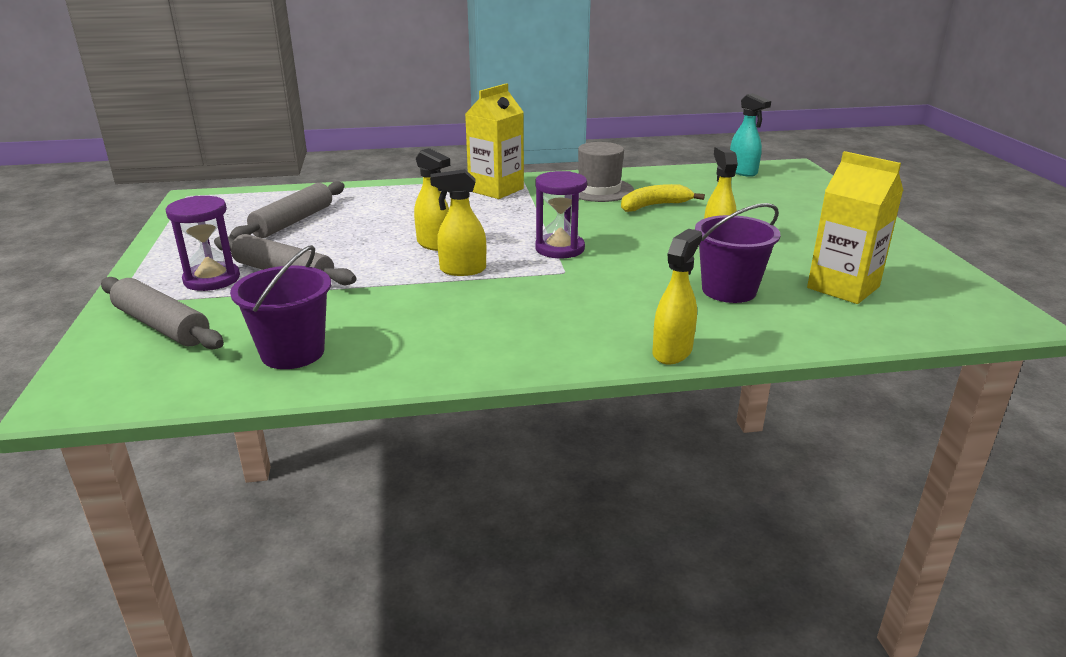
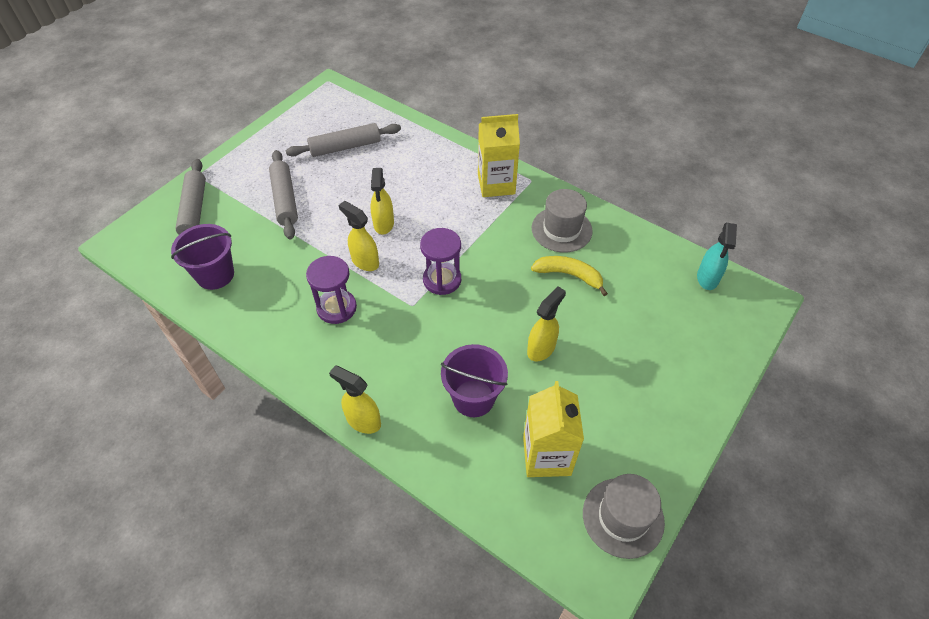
camera: 45 degrees right, 25 degrees up
(212, 279) = (251, 182): purple hourglass -> purple hourglass (336, 308)
(672, 352) = (363, 421): yellow spray bottle -> yellow spray bottle turned 135 degrees counterclockwise
(950, 285) = (623, 517): none -> grey hat

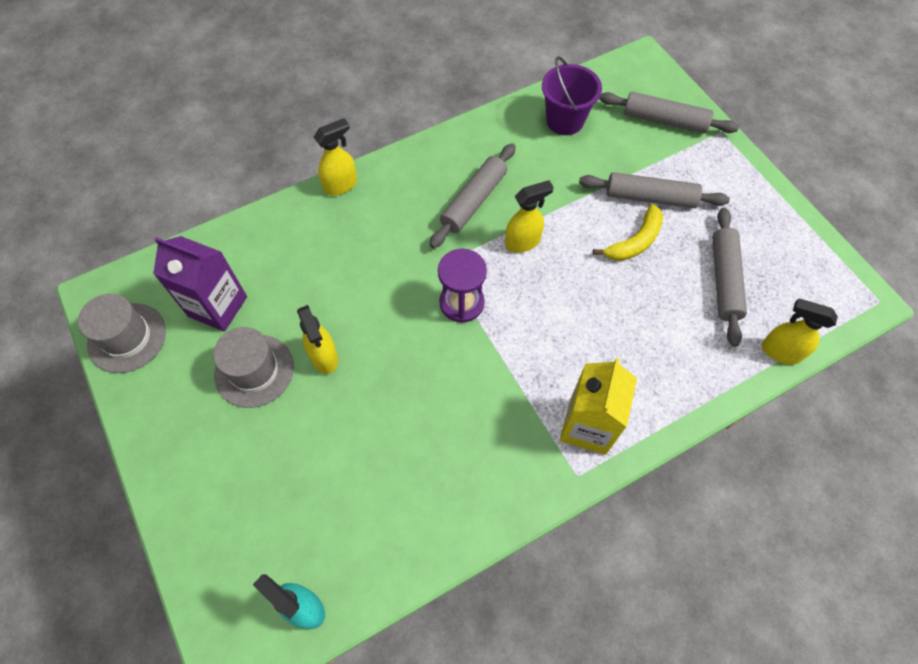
camera: 115 degrees right, 10 degrees up
(336, 308) = (474, 201): purple hourglass -> grey rolling pin
(383, 224) = (570, 276): yellow spray bottle -> yellow spray bottle (780, 351)
(473, 398) = (309, 274): purple bucket -> none
(546, 455) = (218, 306): yellow carton -> purple carton
(561, 229) = (473, 467): grey hat -> grey hat (254, 370)
(569, 275) = (400, 436): yellow banana -> yellow banana (635, 241)

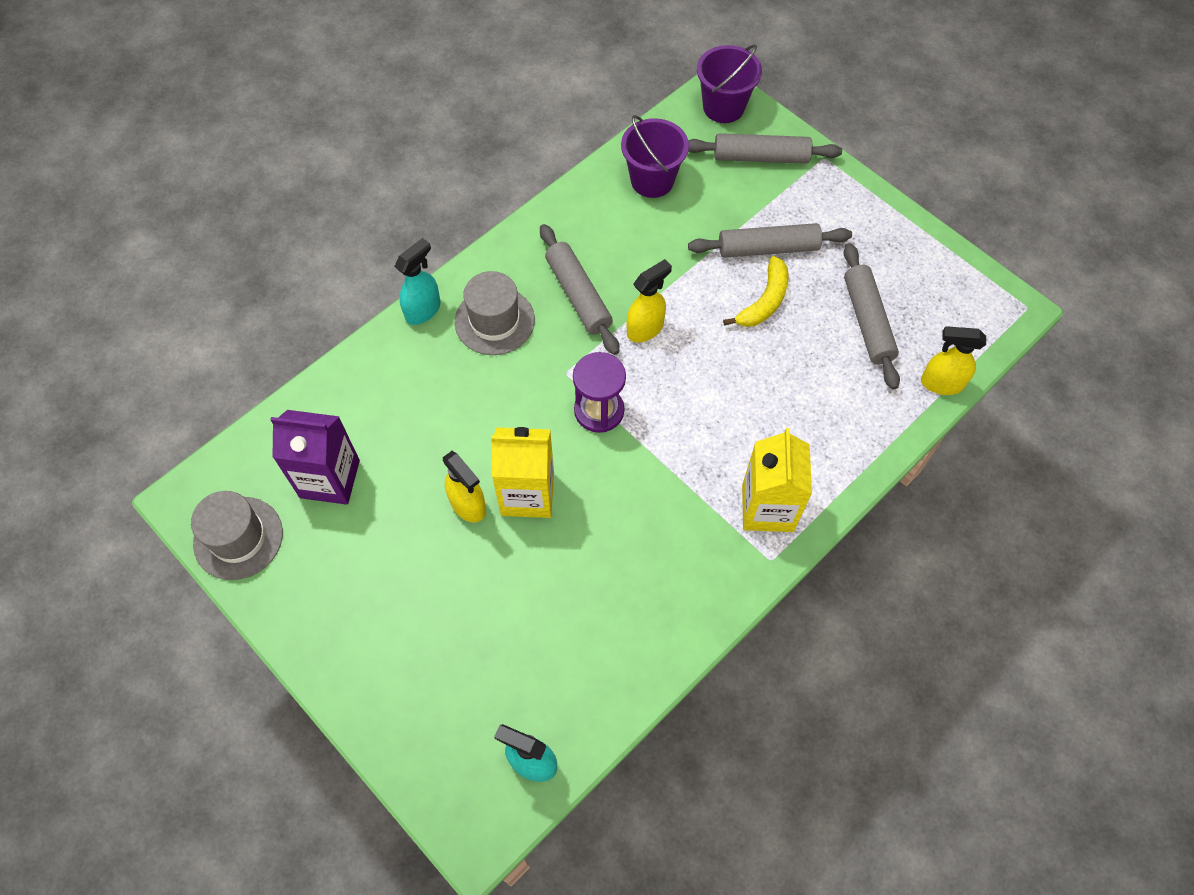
camera: 15 degrees left, 0 degrees up
(254, 370) = (396, 538): grey hat -> grey hat (494, 321)
(341, 185) = (423, 310): yellow spray bottle -> turquoise spray bottle
(378, 360) = (527, 494): none -> yellow carton
(474, 201) = (578, 295): grey rolling pin -> grey rolling pin turned 45 degrees counterclockwise
(643, 73) = (723, 107): none -> purple bucket

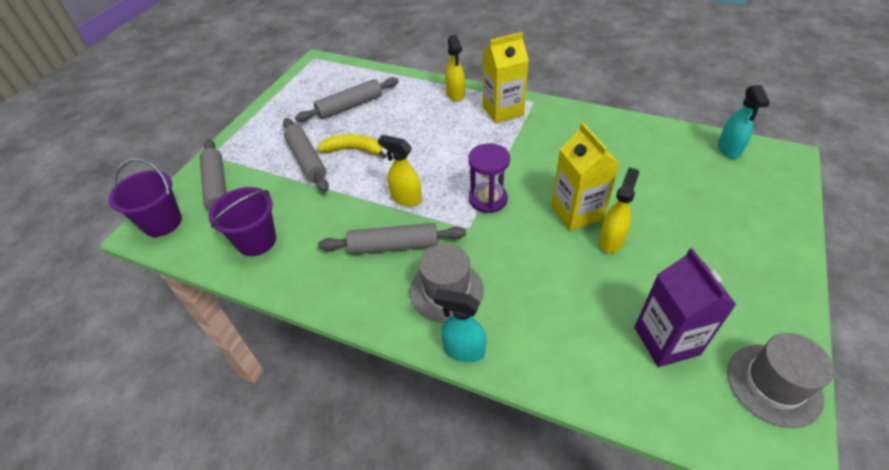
camera: 110 degrees left, 15 degrees down
(578, 295) = (393, 246): grey rolling pin -> grey rolling pin turned 45 degrees clockwise
(941, 383) = (381, 74): yellow spray bottle -> yellow spray bottle (455, 94)

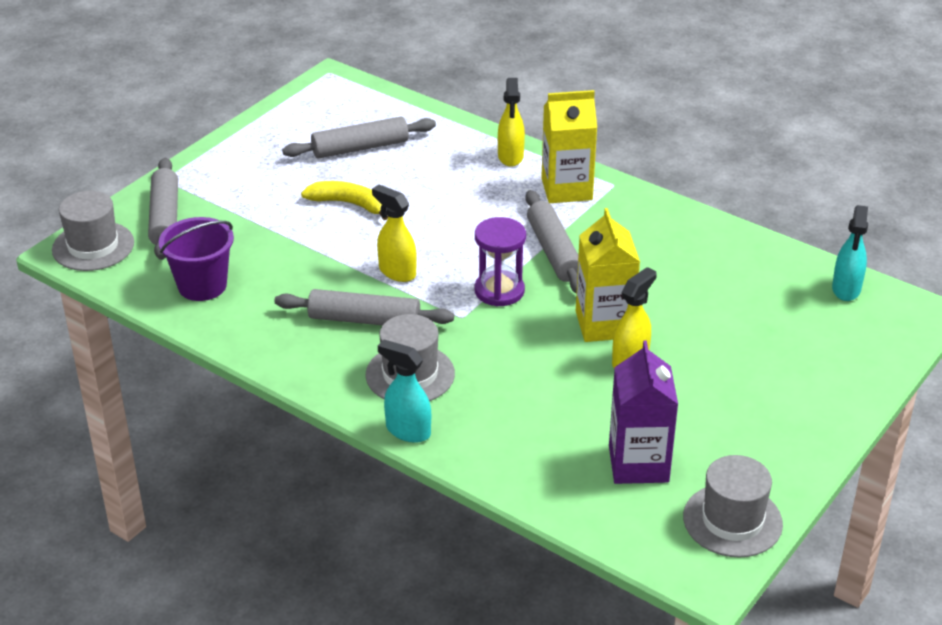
camera: 10 degrees right, 10 degrees down
(162, 222) = (93, 246): purple bucket -> grey hat
(307, 160) = (285, 206): grey rolling pin -> grey rolling pin (554, 251)

